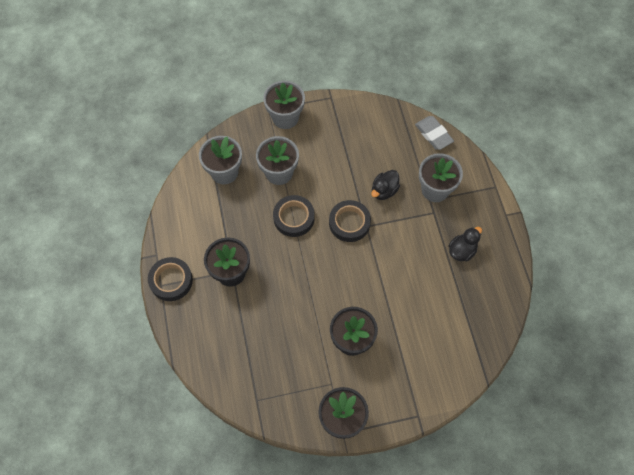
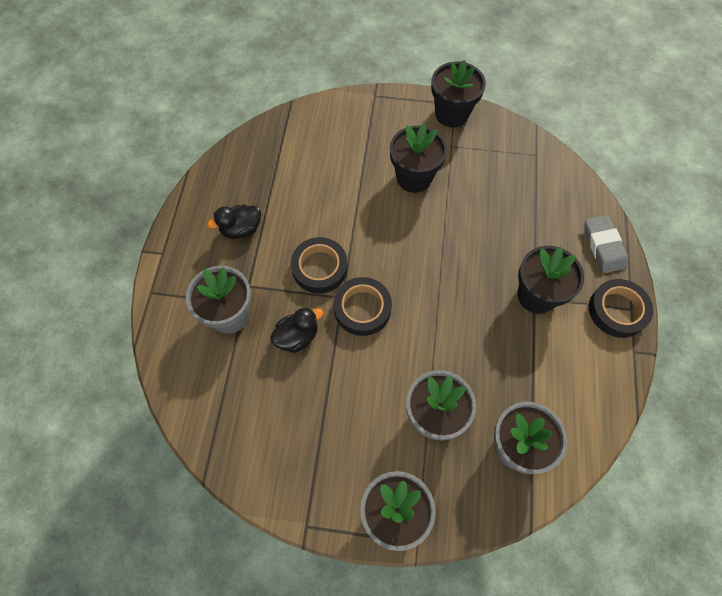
camera: 160 degrees left, 0 degrees up
(294, 218) = (434, 340): black tape -> black tape (319, 268)
(433, 134) = (184, 398): grey eraser -> grey eraser (603, 246)

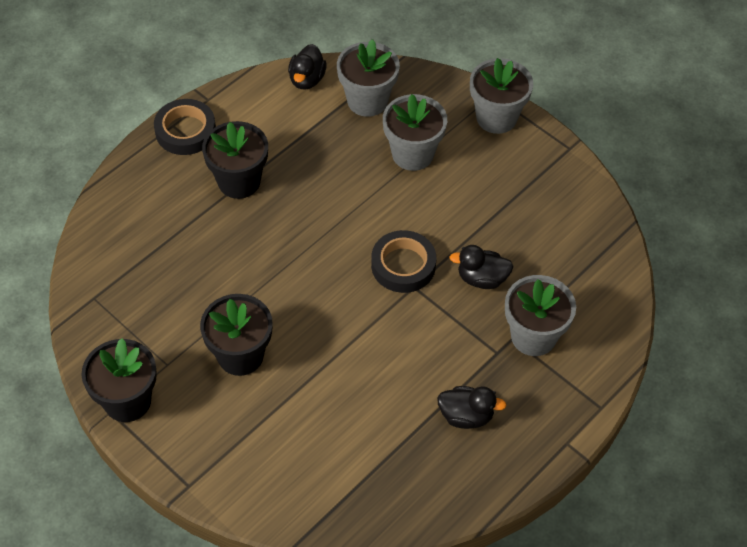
camera: 145 degrees left, 10 degrees down
(319, 268) = (414, 326): black tape -> none
(583, 432) = (307, 79): none -> black duck
(603, 246) = (135, 181): grey eraser -> none

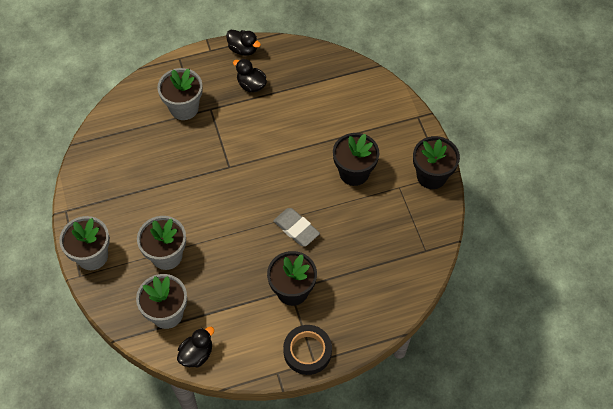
camera: 150 degrees left, 5 degrees up
(276, 250) = (296, 229): none -> grey eraser
(403, 265) = (226, 182): black tape -> none
(481, 278) = (187, 153): black duck -> black duck (243, 49)

